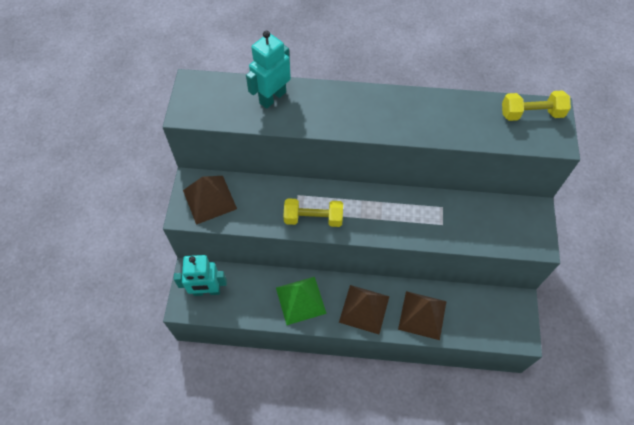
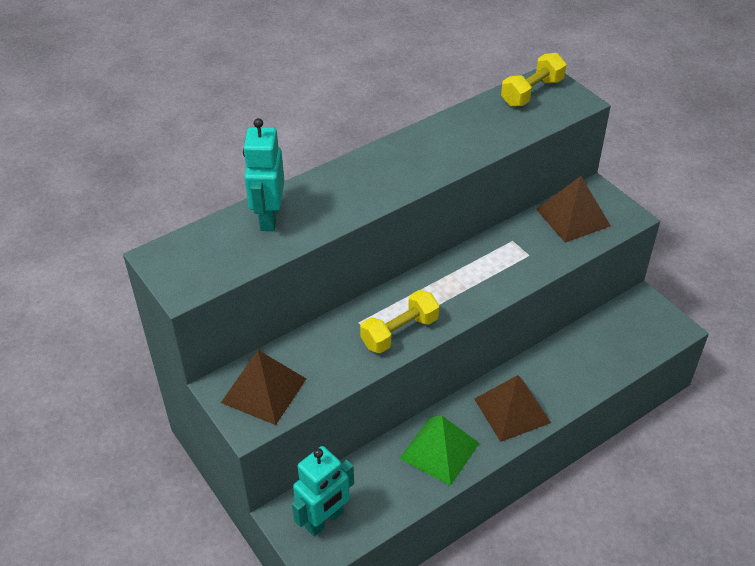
camera: 40 degrees left, 15 degrees down
(422, 315) = (572, 374): brown pyramid -> brown pyramid (573, 217)

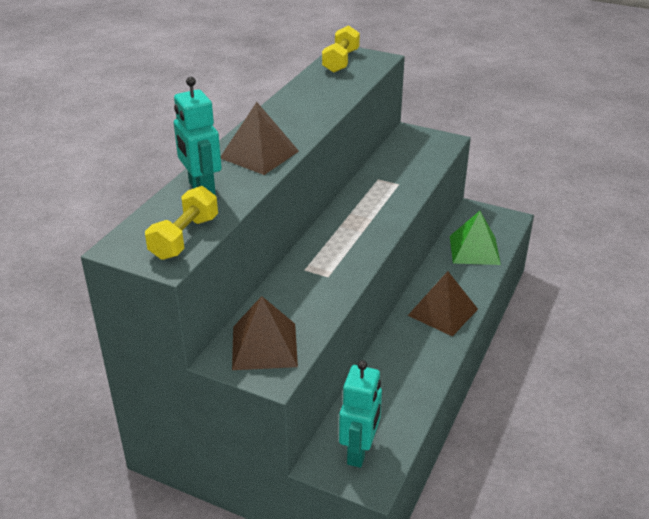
camera: 30 degrees left, 10 degrees down
(399, 332) = (345, 264): yellow dumbbell -> yellow dumbbell (184, 237)
(439, 450) = (411, 361): green pyramid -> green pyramid (474, 250)
(573, 217) = (409, 152): brown pyramid -> brown pyramid (259, 154)

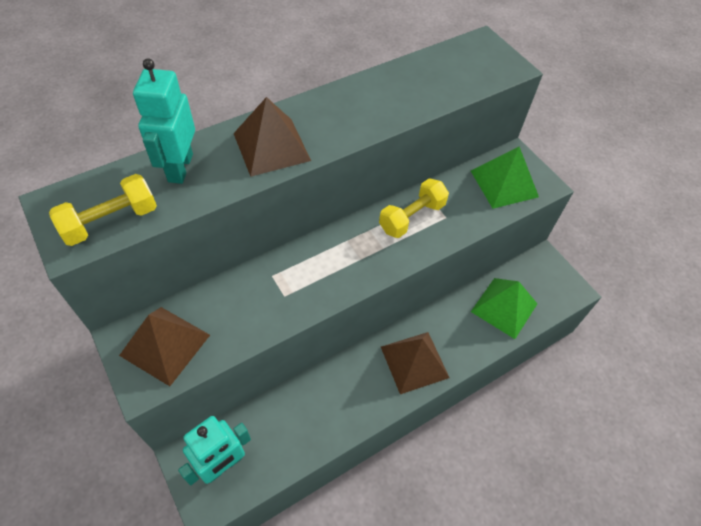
camera: 30 degrees right, 20 degrees up
(341, 61) = (466, 54): yellow dumbbell -> yellow dumbbell (412, 217)
(419, 150) = (504, 183): none -> green pyramid

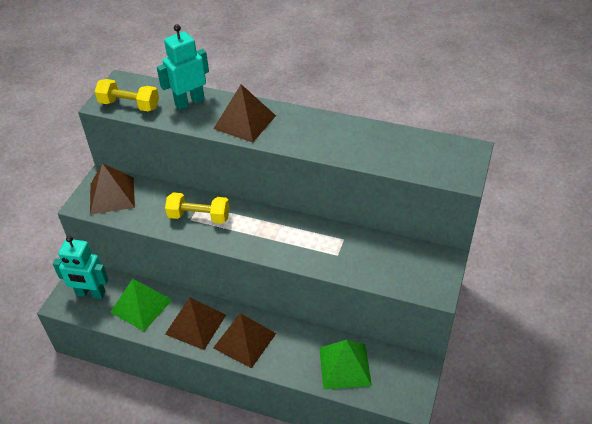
camera: 55 degrees right, 10 degrees down
(359, 390) = (195, 324): none -> brown pyramid
(412, 217) = (316, 238): yellow dumbbell -> yellow dumbbell (199, 216)
(504, 183) = (408, 268): green pyramid -> green pyramid (141, 306)

